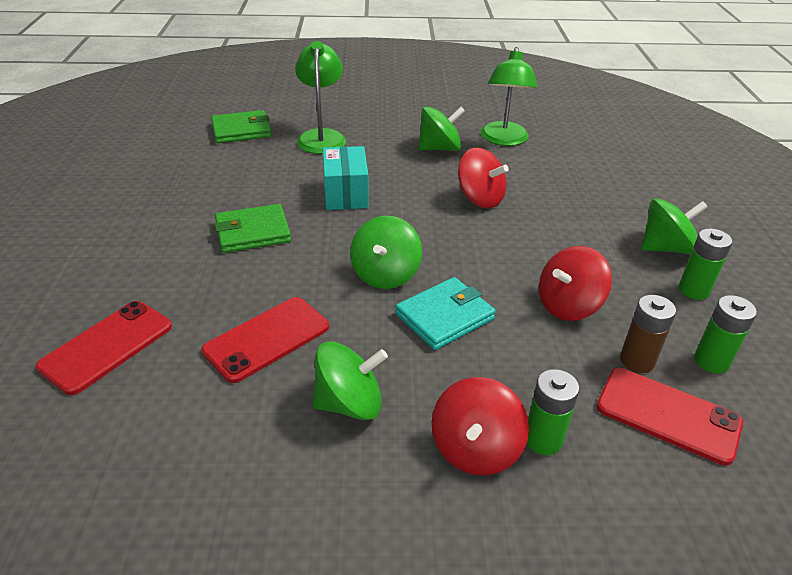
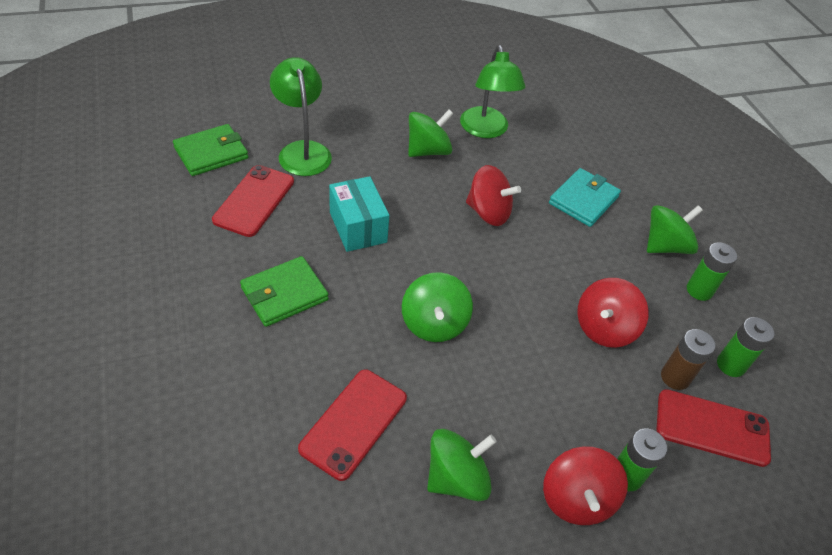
camera: 20 degrees left, 10 degrees up
(107, 346) = (201, 467): red phone -> red phone (254, 201)
(444, 316) = (504, 363): turquoise wallet -> turquoise wallet (583, 200)

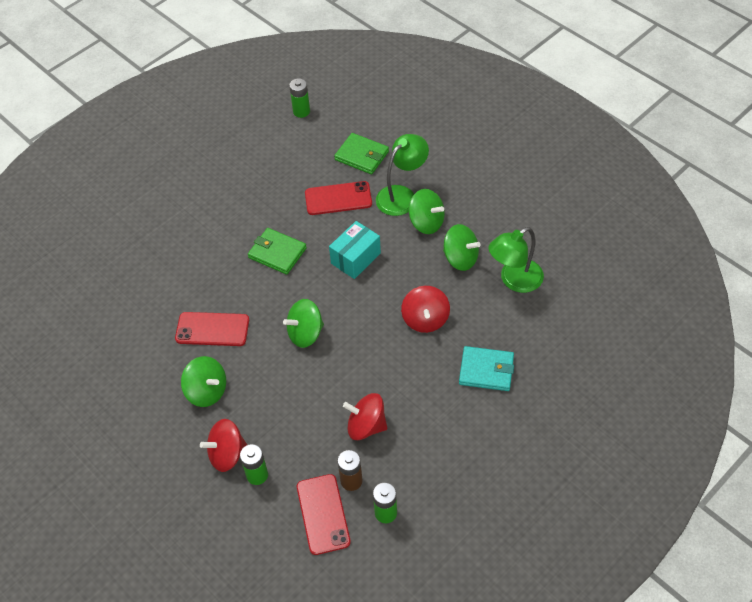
camera: 70 degrees right, 5 degrees up
(665, 246) = (477, 439): green spinning top -> green spinning top (426, 222)
(699, 290) = (446, 474): green battery -> green battery (301, 111)

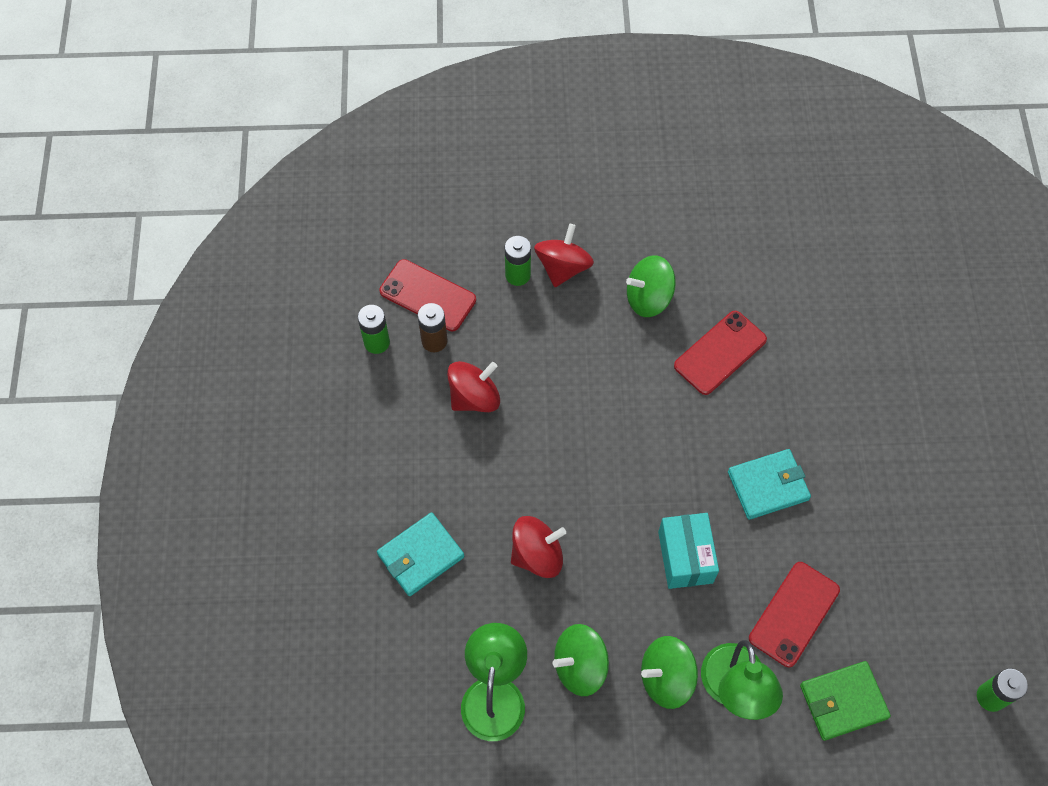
camera: 130 degrees right, 10 degrees up
(277, 253) = (768, 486): green wallet -> turquoise wallet
(305, 333) = (632, 429): green spinning top -> none
(425, 319) = (537, 555): red spinning top -> red spinning top turned 120 degrees clockwise

